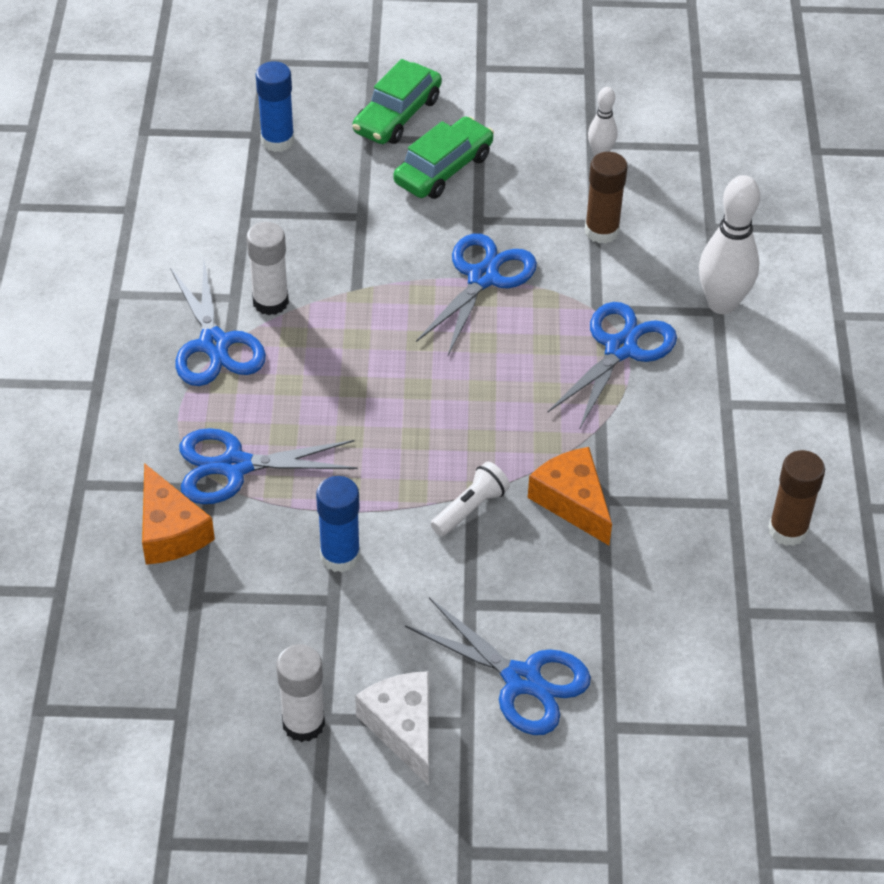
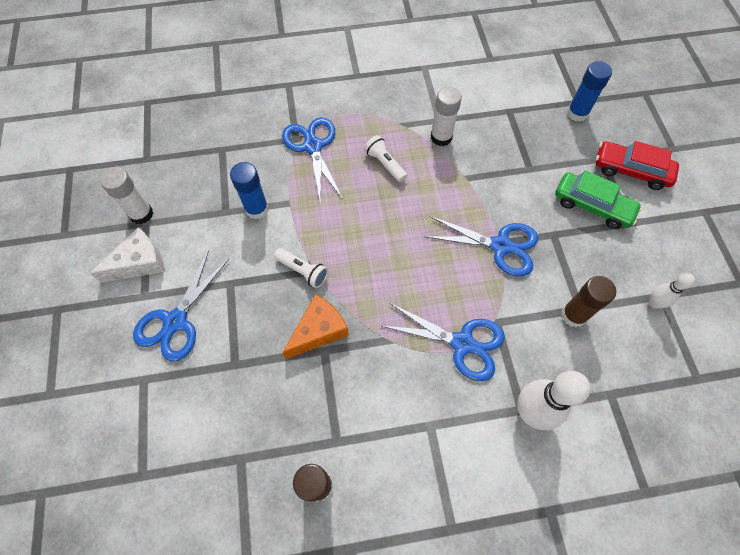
camera: 80 degrees right, 15 degrees up
(170, 531) = (263, 128): orange cheese -> none
(214, 344) = (400, 118): blue scissors -> none
(301, 379) = (385, 164): none -> white flashlight
(397, 115) = (631, 171): green car -> red car

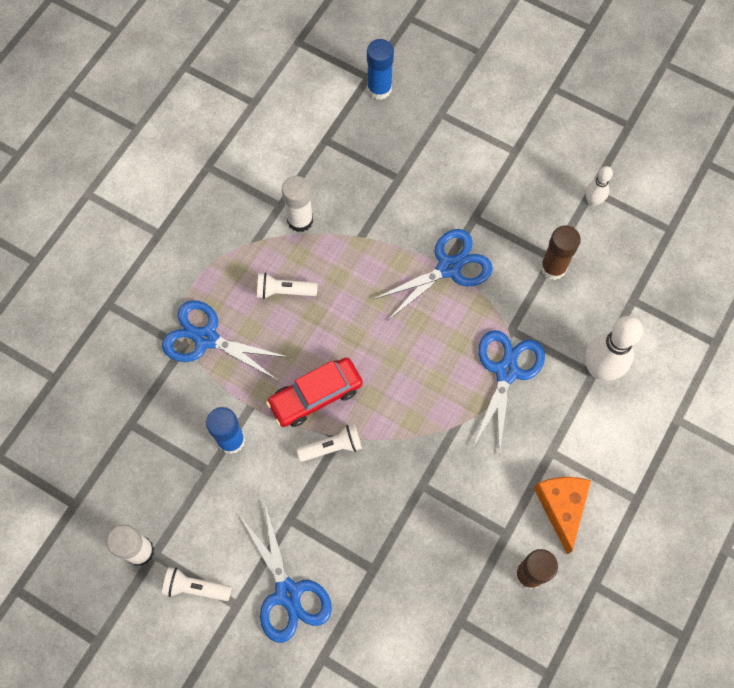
camera: 50 degrees left, 5 degrees up
(139, 263) = (195, 587): white cheese -> white flashlight
(318, 330) = (400, 476): orange cheese -> orange cheese (561, 507)
(462, 343) = (506, 371): blue scissors -> blue scissors turned 45 degrees counterclockwise
(592, 206) = (476, 164): green car -> none
(631, 171) = (471, 104): red car -> red car (315, 396)

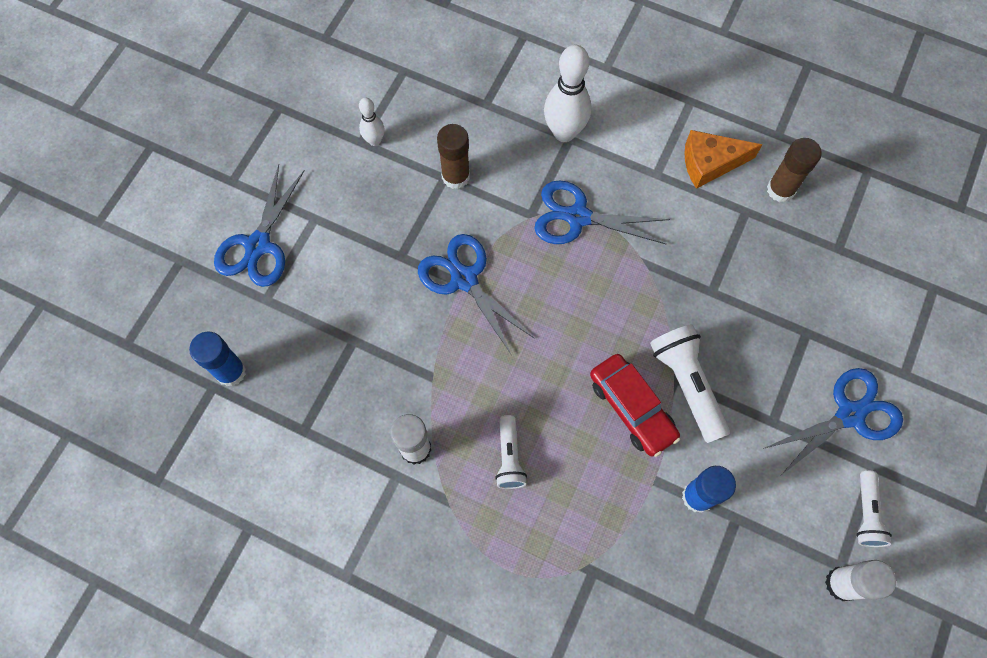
camera: 95 degrees left, 0 degrees up
(206, 338) = (579, 543): blue scissors -> blue scissors (258, 245)
(332, 447) = (687, 384): white flashlight -> white flashlight, size x1.64

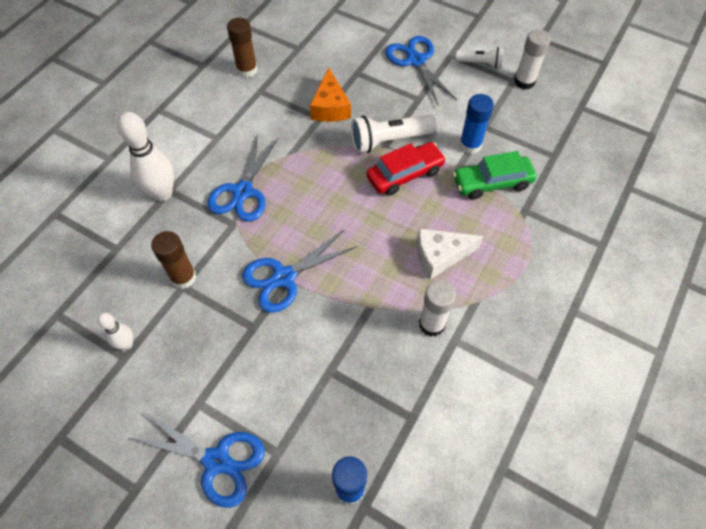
camera: 85 degrees left, 10 degrees down
(509, 457) = (440, 256): white flashlight -> white cheese
(634, 526) = (492, 183): none -> green car
(710, 163) = (216, 105): orange cheese -> orange cheese (330, 107)

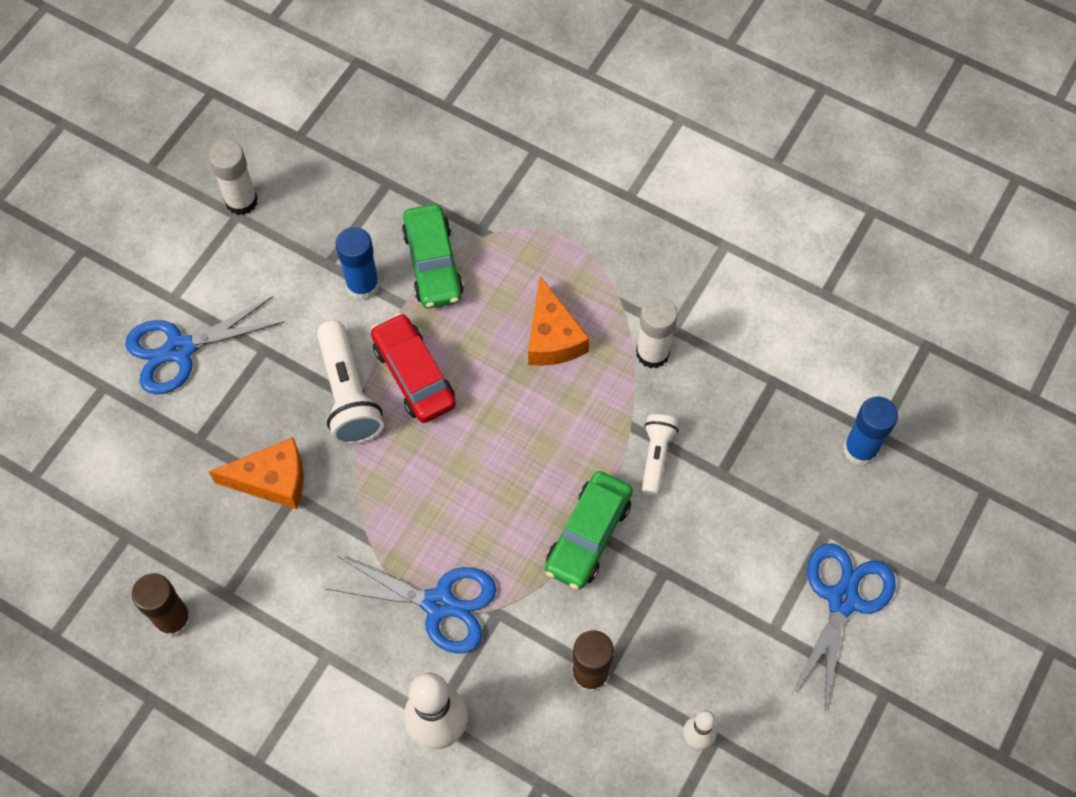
camera: 90 degrees left, 5 degrees up
(284, 277) = (588, 535): blue scissors -> green car
(440, 256) = (553, 337): white cheese -> orange cheese
(480, 63) = (196, 257): white flashlight -> white flashlight (656, 456)

